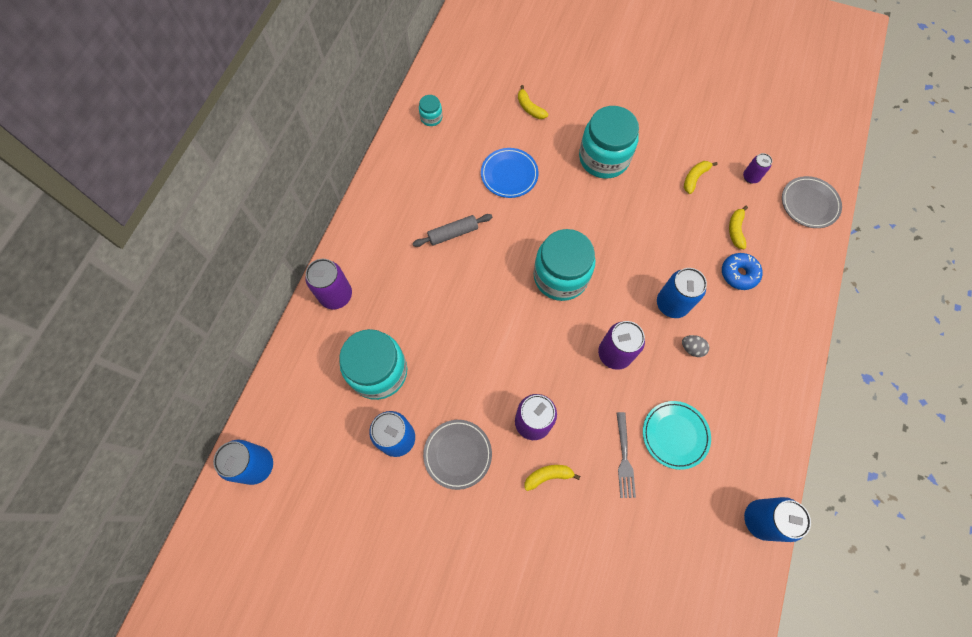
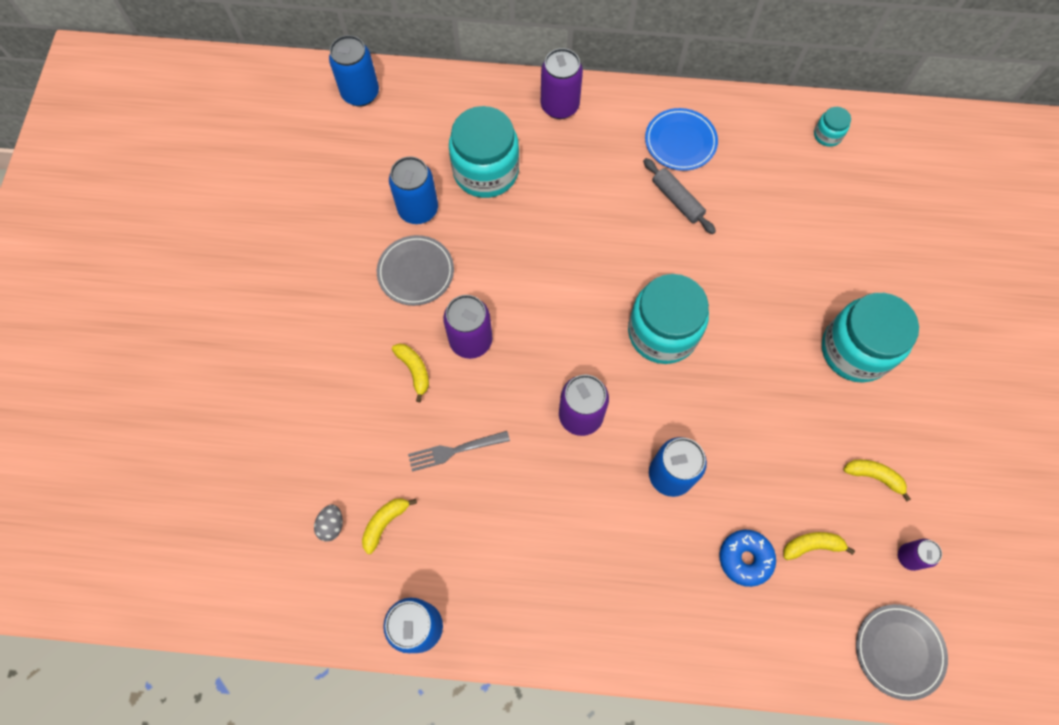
camera: 75 degrees right, 0 degrees up
(509, 174) = (782, 242): blue plate -> blue plate (680, 142)
(530, 108) = (893, 243): yellow banana -> yellow banana (385, 523)
(675, 435) = (497, 506): turquoise plate -> none
(692, 348) = (616, 510): grey egg -> grey egg (331, 525)

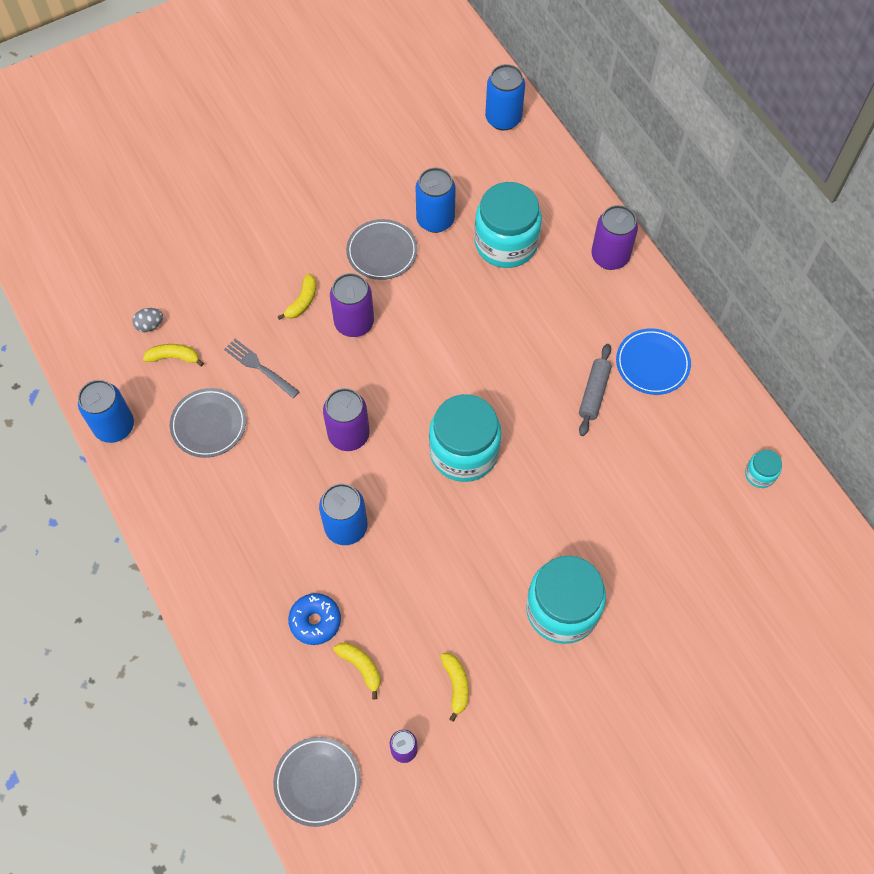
camera: 55 degrees right, 5 degrees down
(482, 534) = (209, 424): none -> grey plate

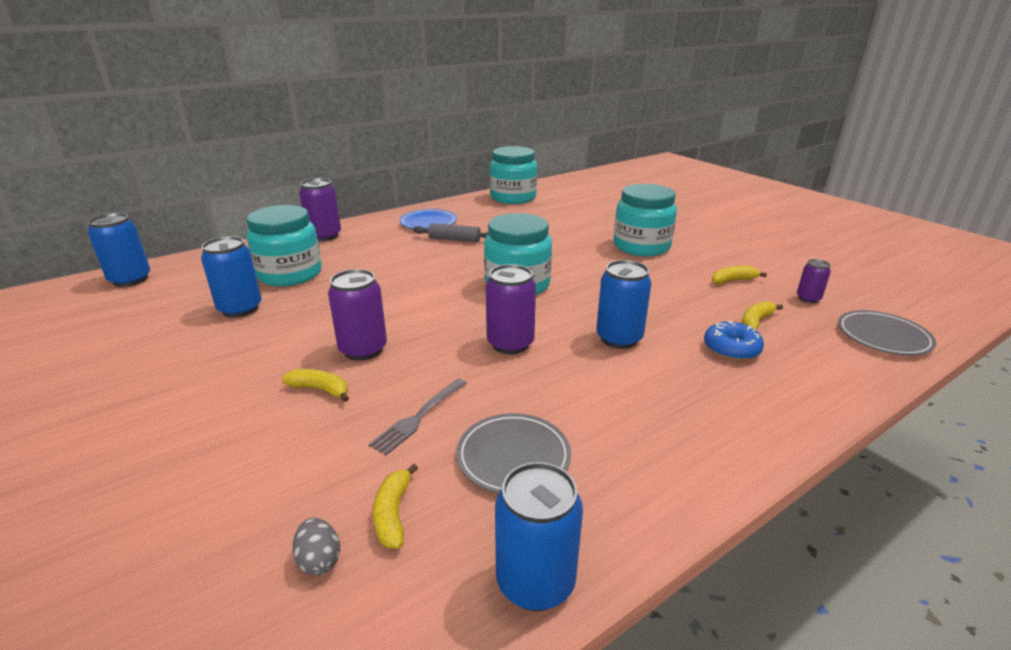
camera: 95 degrees left, 35 degrees down
(382, 252) = (267, 338): grey plate -> none
(760, 474) = (513, 197): turquoise jar -> turquoise jar, size x2.23

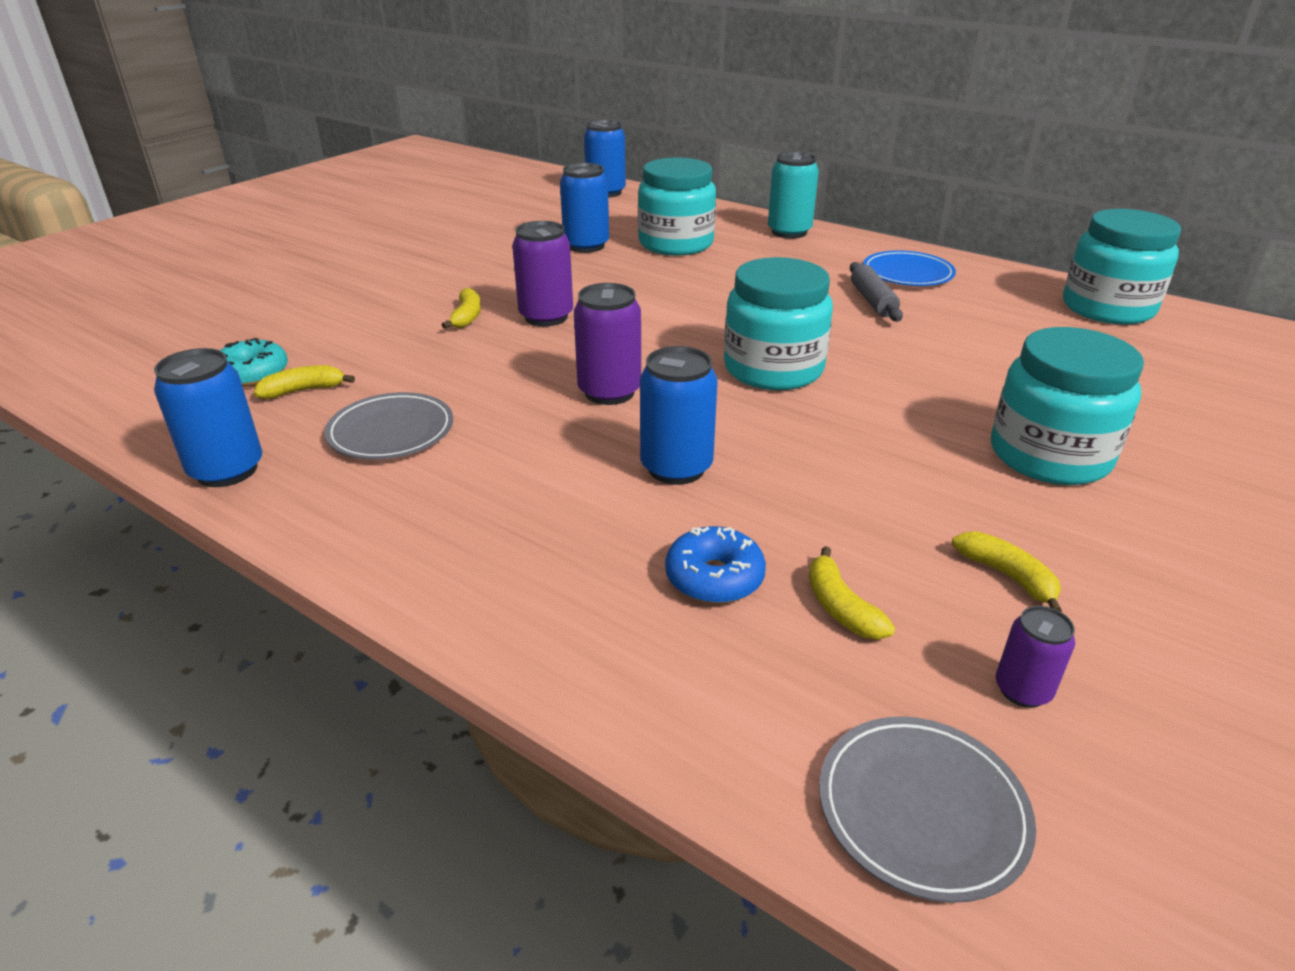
camera: 70 degrees right, 5 degrees up
(319, 560) = (252, 374): grey egg -> turquoise donut
(324, 236) = (789, 232): purple can -> turquoise can
(419, 417) = (440, 371): grey fork -> none
(755, 321) = (840, 607): yellow banana -> yellow banana turned 135 degrees counterclockwise

